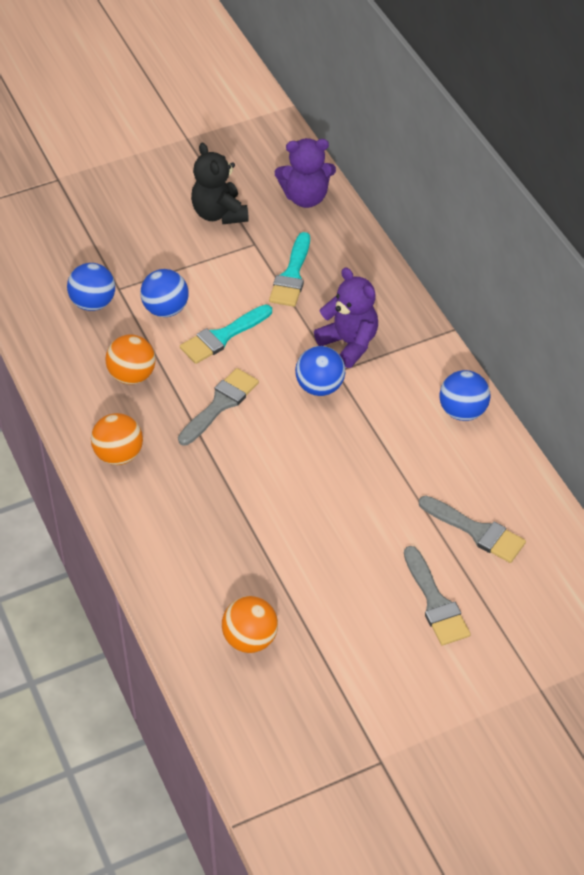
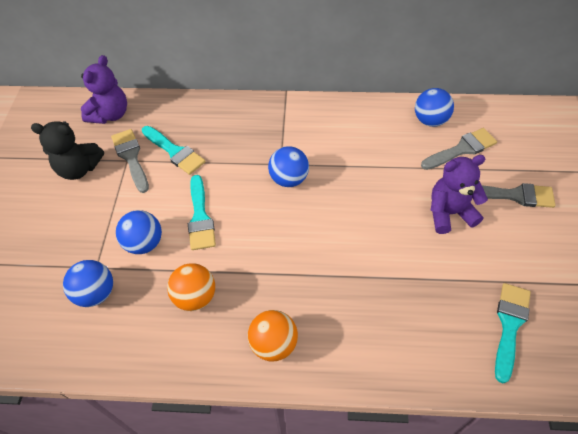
camera: 60 degrees left, 5 degrees up
(220, 404) = (266, 247): grey brush -> grey brush (131, 157)
(250, 639) = (509, 325): orange ball -> turquoise brush
(349, 343) = (260, 147): purple teddy bear -> purple teddy bear (449, 213)
(462, 411) = (357, 114): blue ball -> blue ball (430, 120)

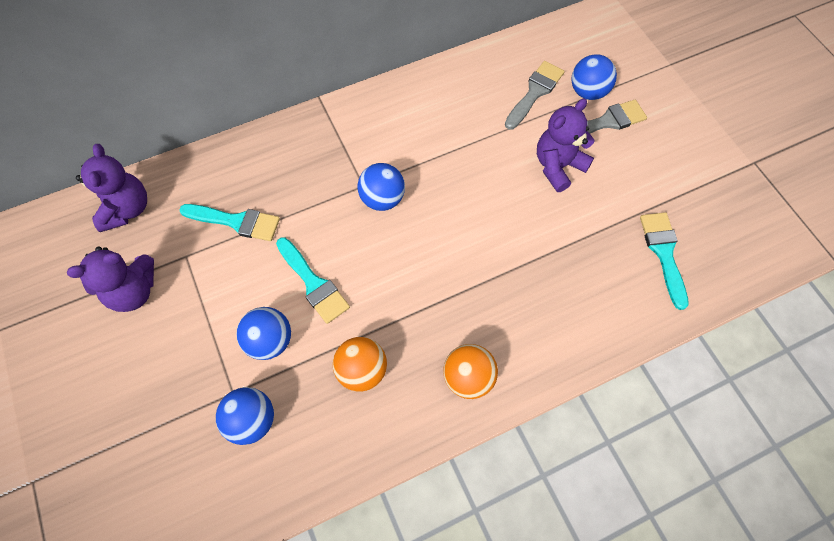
camera: 30 degrees left, 10 degrees up
(79, 169) = (133, 291): black teddy bear -> purple teddy bear
(131, 157) = (188, 250): grey brush -> none
(430, 120) = (488, 72): blue ball -> blue ball (588, 92)

